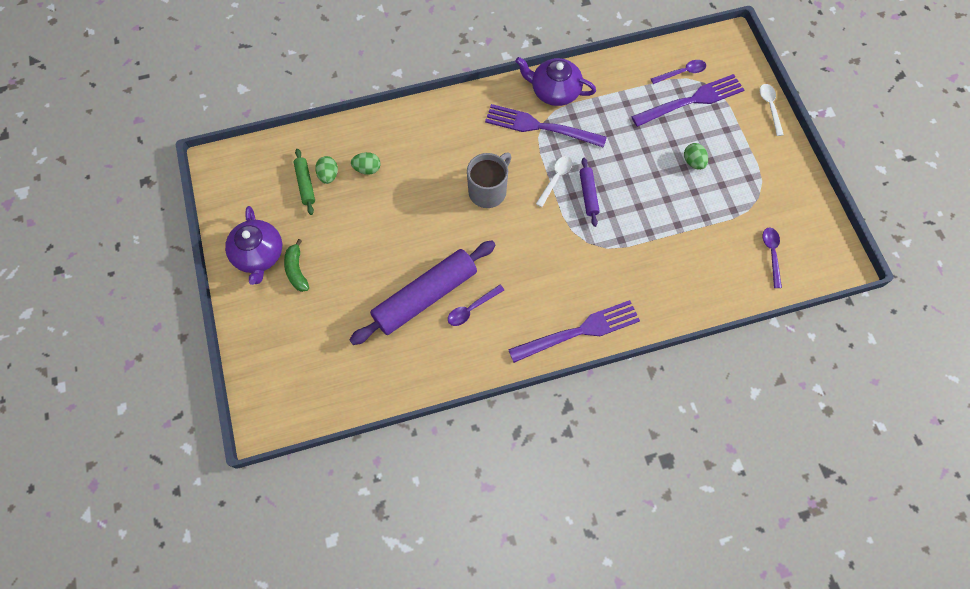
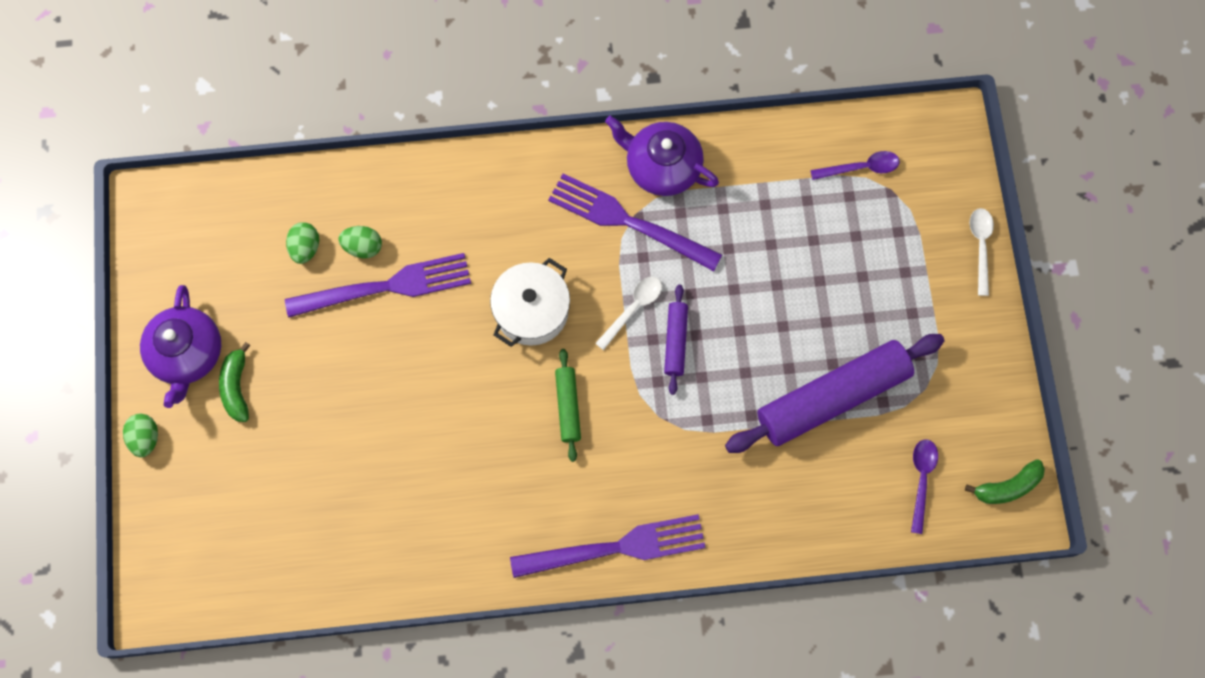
camera: 10 degrees right, 5 degrees up
(305, 184) = (270, 256): green rolling pin -> green rolling pin (568, 407)
(425, 296) = (409, 457): purple rolling pin -> purple rolling pin (832, 397)
(471, 308) = (471, 487): purple spoon -> none
(488, 190) = (531, 311): grey mug -> white pot
(691, 101) = (864, 216): purple fork -> purple fork (386, 287)
(693, 162) = (842, 316): green egg -> green egg (145, 438)
(828, 249) = (1007, 487): none -> green banana

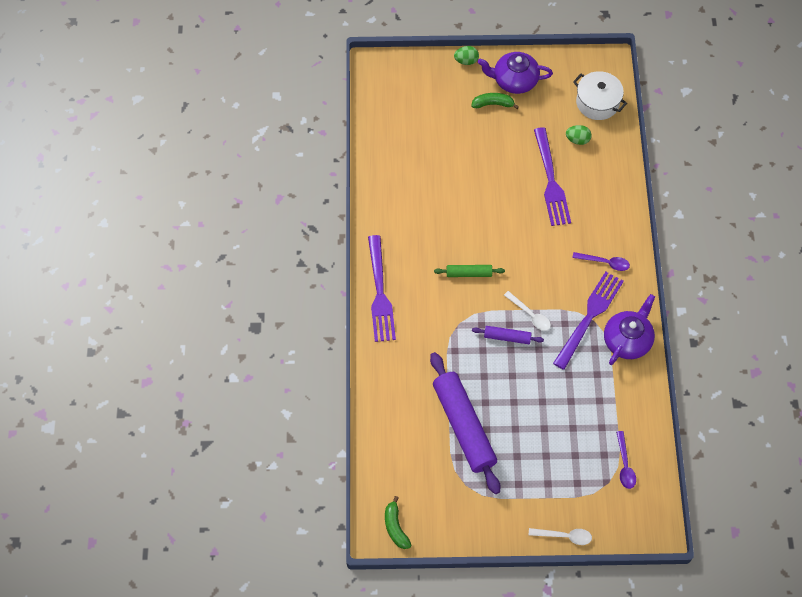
camera: 95 degrees right, 10 degrees down
(363, 247) = (577, 169): green egg -> none
(531, 311) = (531, 257): white pot -> white pot (597, 102)
(921, 480) = (405, 474): purple spoon -> purple spoon (605, 262)

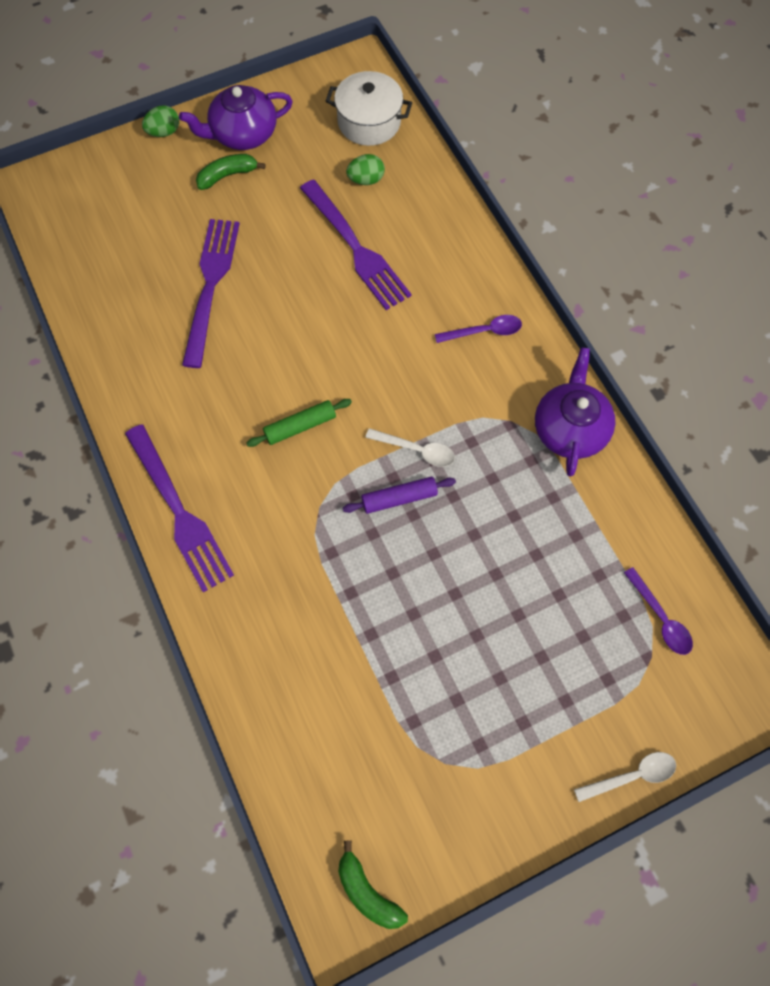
camera: 25 degrees left, 5 degrees up
(464, 426) = (399, 667): purple rolling pin -> none
(589, 317) = (501, 418): purple fork -> purple fork (210, 285)

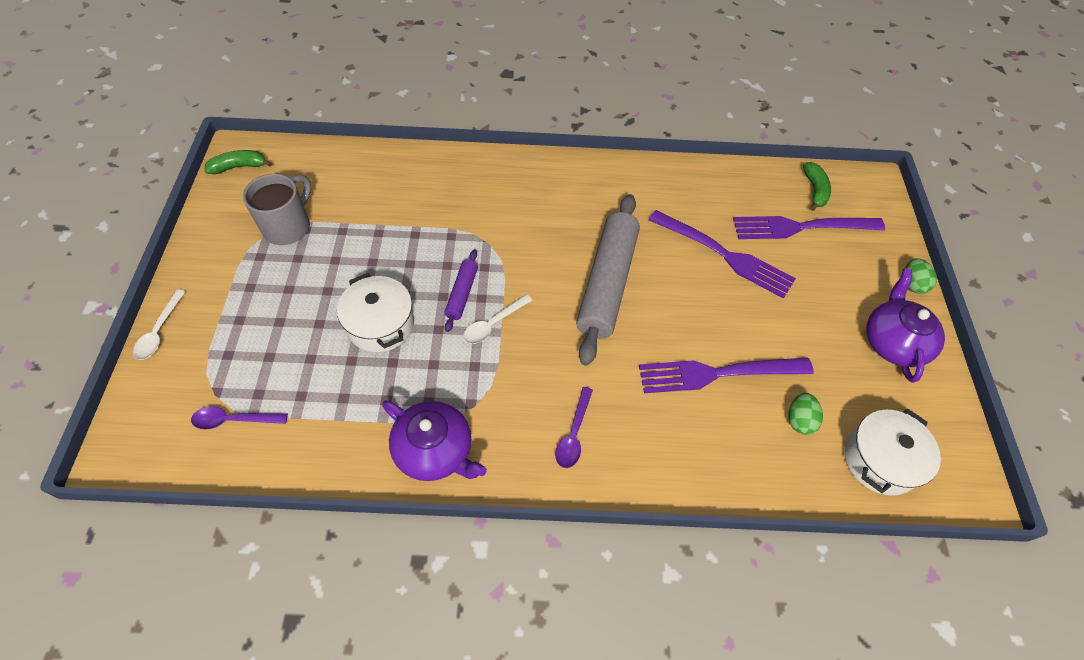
camera: 115 degrees right, 10 degrees down
(179, 511) = (539, 170): purple fork -> purple fork (801, 227)
(227, 176) = (843, 310): green banana -> green banana (814, 190)
(300, 426) = (562, 259): green rolling pin -> none
(307, 372) = (607, 283): none -> grey rolling pin
(421, 745) = (288, 226): none -> grey mug
(481, 554) = (380, 324): none -> white pot

